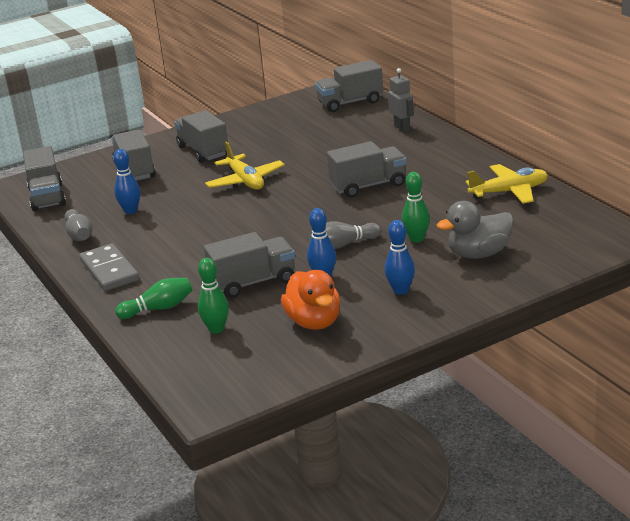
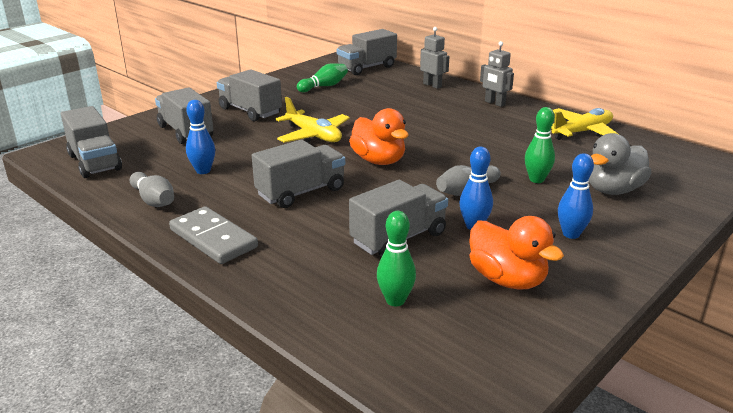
camera: 20 degrees left, 0 degrees up
(158, 308) = (304, 280): green bowling pin -> green bowling pin (324, 86)
(287, 210) = (379, 161): none -> orange duck
(368, 186) = (443, 134): grey truck -> grey truck (301, 192)
(449, 153) = (494, 103): none -> grey robot

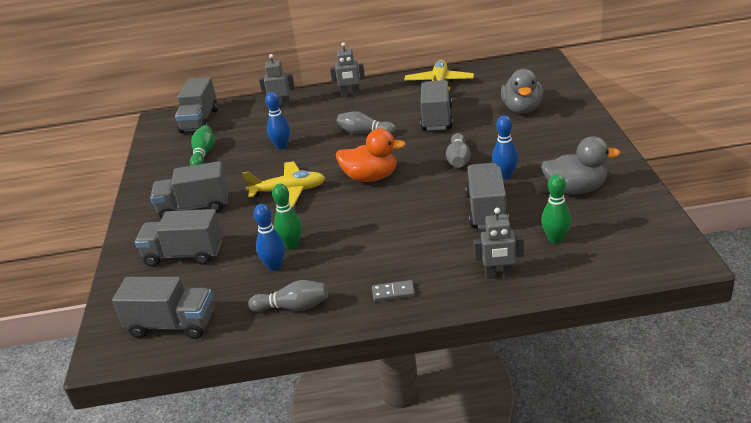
camera: 45 degrees left, 5 degrees up
(213, 238) = (393, 292): grey domino -> grey domino, size x0.51
(294, 287) = (499, 275): none -> grey robot
(301, 192) = (373, 229): grey truck -> grey truck (437, 118)
(445, 131) = (364, 133): none -> grey bowling pin
(507, 279) = (575, 189): orange duck -> grey duck
(536, 179) = (477, 128): green bowling pin -> green bowling pin (291, 245)
(571, 234) = (553, 146): blue bowling pin -> blue bowling pin (281, 146)

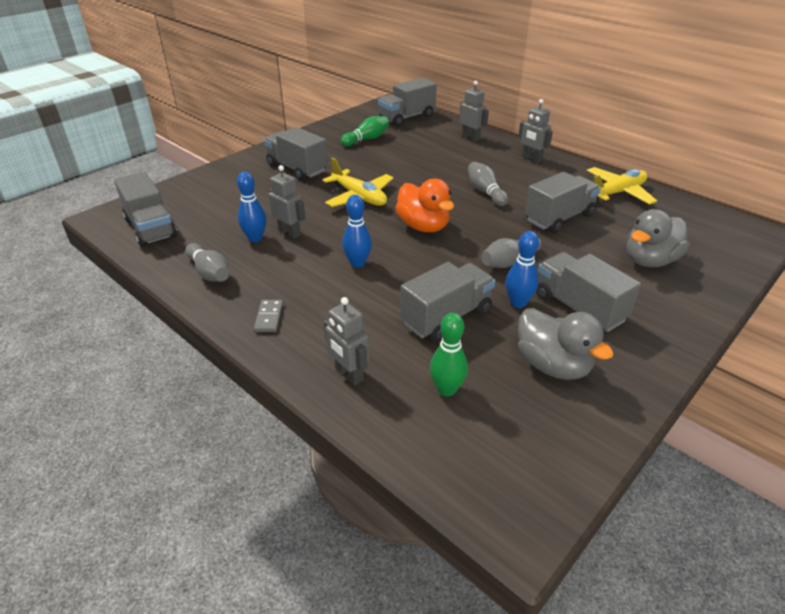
camera: 45 degrees right, 5 degrees up
(184, 255) = (236, 192): grey truck -> grey truck (579, 308)
(281, 146) = (416, 164): blue bowling pin -> blue bowling pin (357, 263)
(291, 245) = (290, 233): green bowling pin -> grey robot
(393, 292) = (269, 317): grey domino -> grey domino turned 45 degrees clockwise

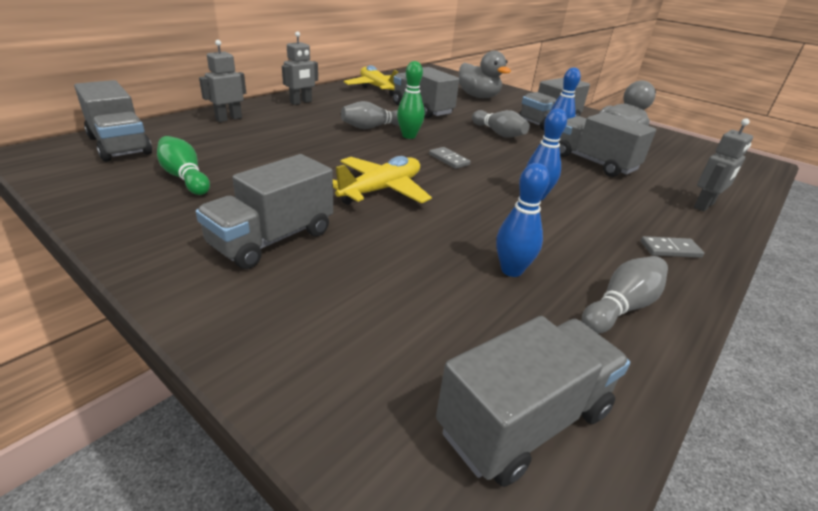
camera: 95 degrees left, 5 degrees down
(290, 233) = (487, 241): grey robot -> none
(423, 226) = (449, 160): orange duck -> grey domino
(447, 389) = (677, 170): green bowling pin -> green bowling pin (409, 136)

